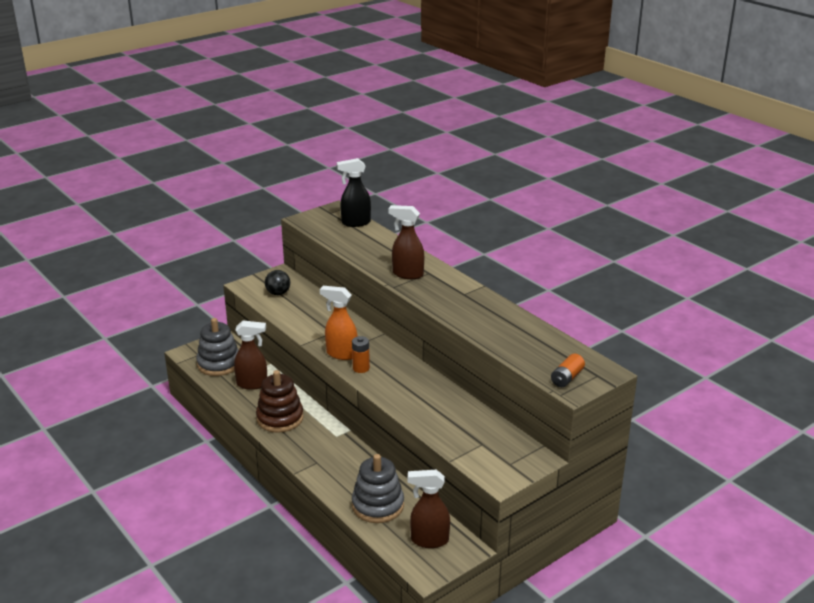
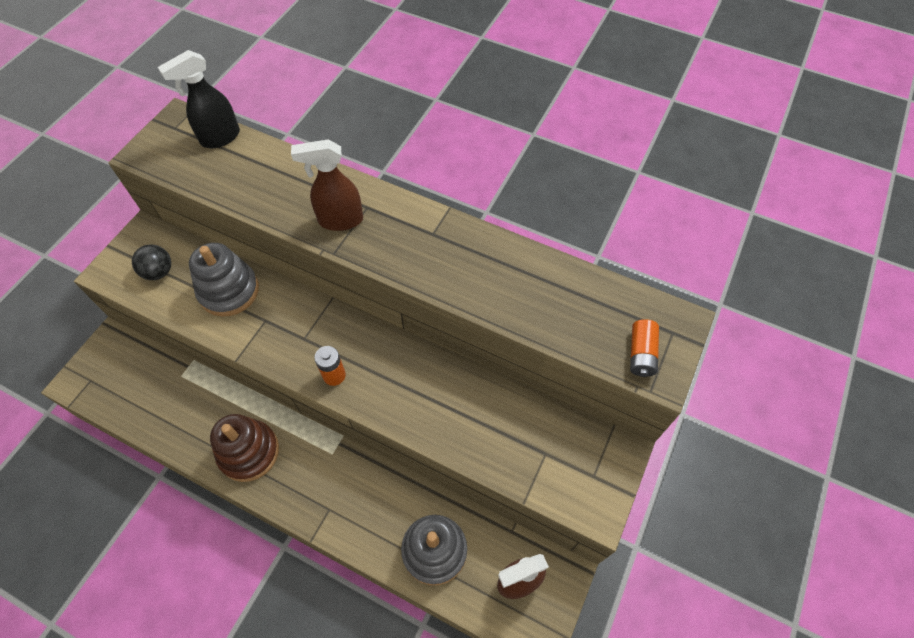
camera: 25 degrees left, 30 degrees up
(219, 364) = (125, 386): grey stacking toy -> grey stacking toy (229, 291)
(252, 384) = (186, 406): brown spray bottle -> none
(341, 354) = (296, 358): orange spray bottle -> none

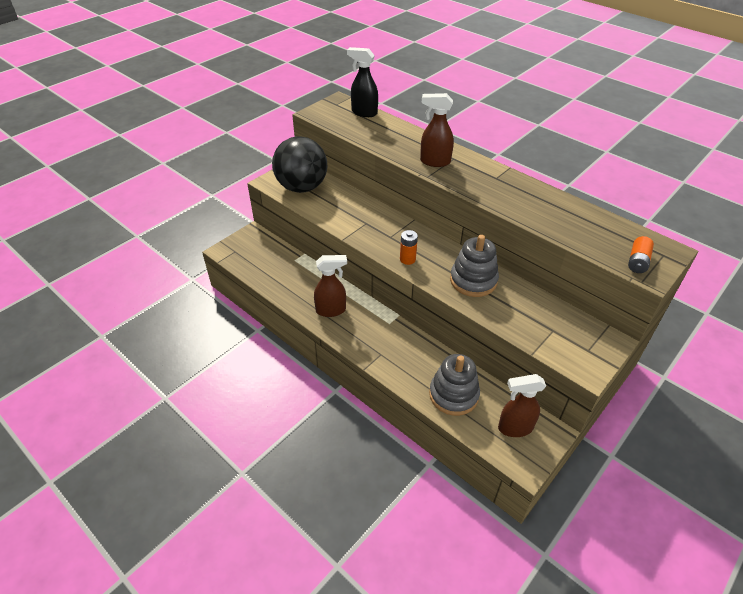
camera: 15 degrees right, 15 degrees down
(159, 272) = (302, 187): black ball -> black ball, size x2.25
(220, 138) = (364, 113): black spray bottle -> black spray bottle turned 45 degrees clockwise
(229, 291) = (345, 204): grey stacking toy -> grey stacking toy (473, 280)
(249, 452) = (331, 310): brown stacking toy -> brown spray bottle

